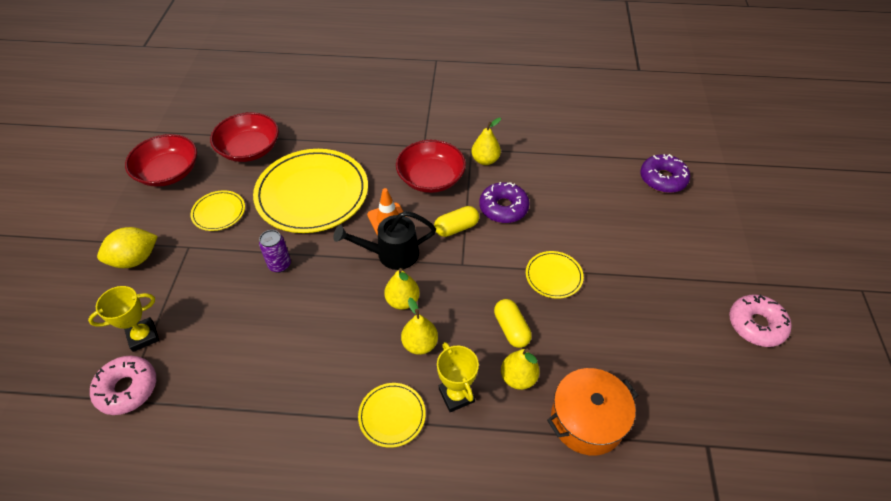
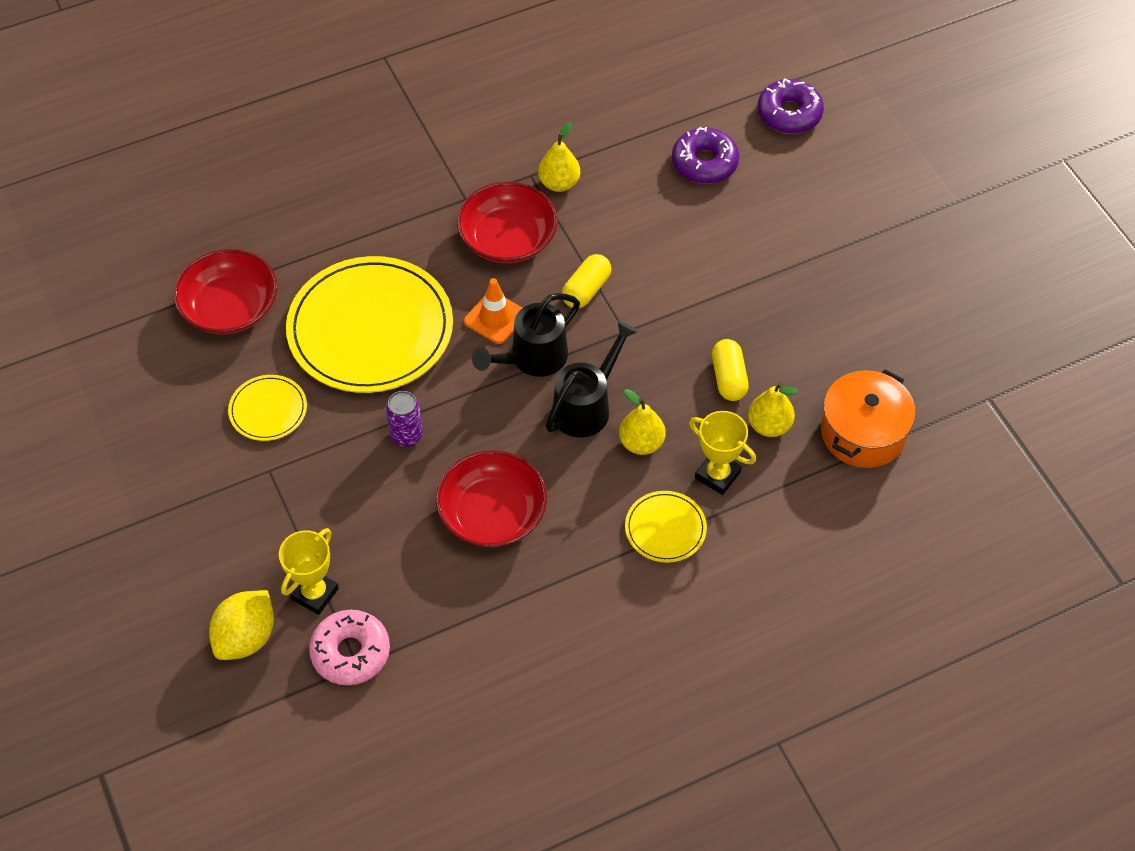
camera: 30 degrees left, 5 degrees up
(135, 259) = (214, 518): yellow lemon -> yellow lemon (246, 638)
(168, 172) = (146, 391): red bowl -> red bowl (492, 514)
(402, 301) = (587, 406): yellow pear -> black watering can
(503, 208) = (625, 238): purple donut -> purple donut (704, 163)
(511, 329) = (728, 378): yellow capsule -> yellow capsule turned 45 degrees clockwise
(553, 276) = (737, 296): yellow plate -> none
(756, 325) = (976, 250): pink donut -> none

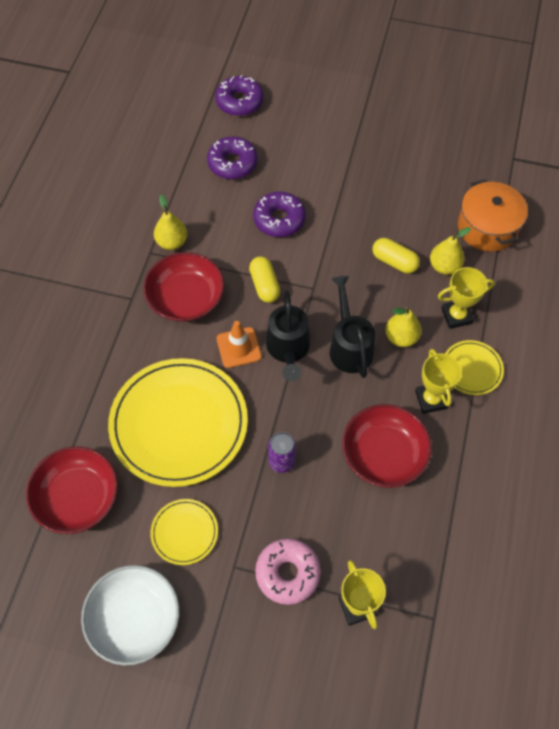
camera: 50 degrees left, 5 degrees up
(157, 431) = (134, 619): none -> white bowl
(246, 638) = (356, 677): yellow lemon -> none
(350, 652) = (421, 616): pink donut -> pink donut (287, 573)
(593, 515) = (431, 400): none -> yellow trophy
(677, 248) = (279, 219): none -> purple donut

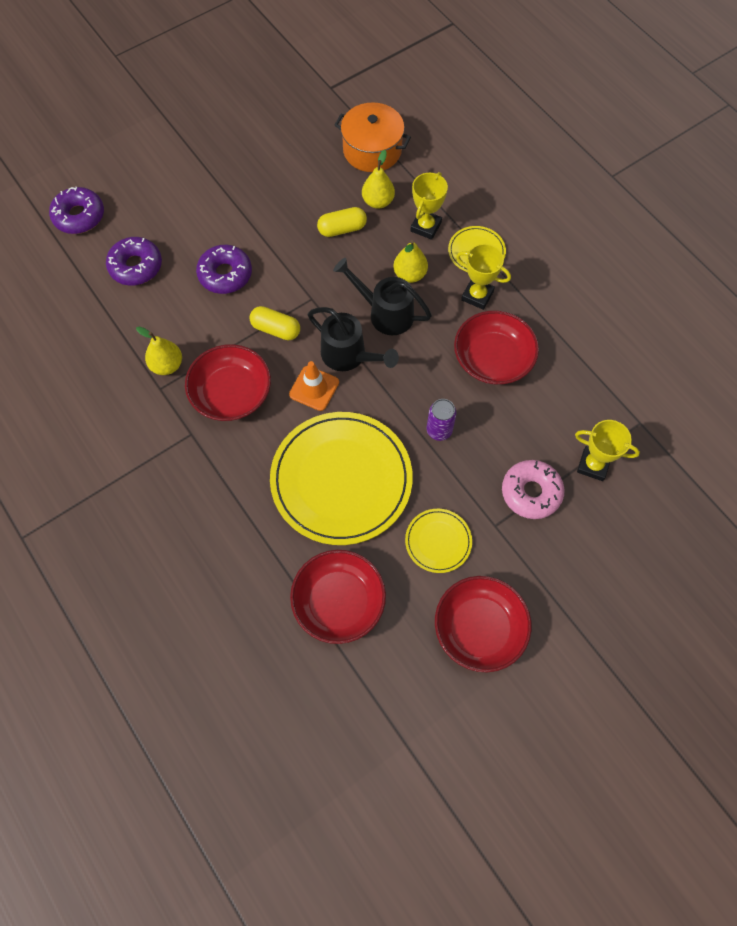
camera: 50 degrees left, 5 degrees up
(134, 619) = (479, 628): white bowl -> red bowl

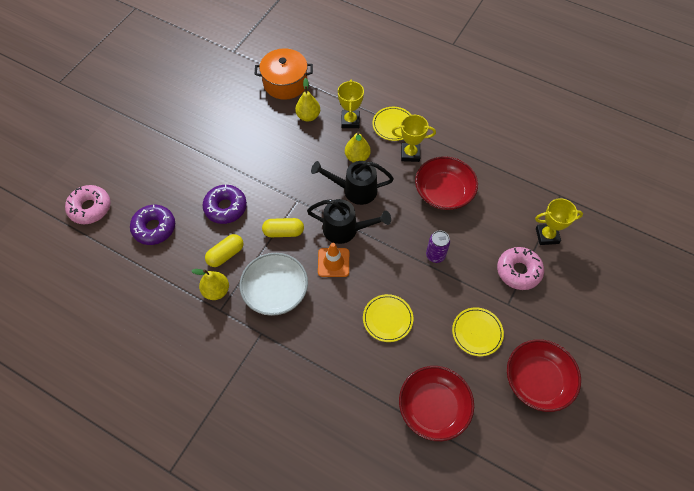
camera: 25 degrees left, 5 degrees down
(79, 216) = (90, 208): purple donut -> pink donut
(231, 393) = (275, 291): red bowl -> white bowl
(341, 479) = (387, 319): yellow plate -> yellow plate, size x0.46
(342, 229) = (293, 144): yellow capsule -> yellow capsule (226, 255)

